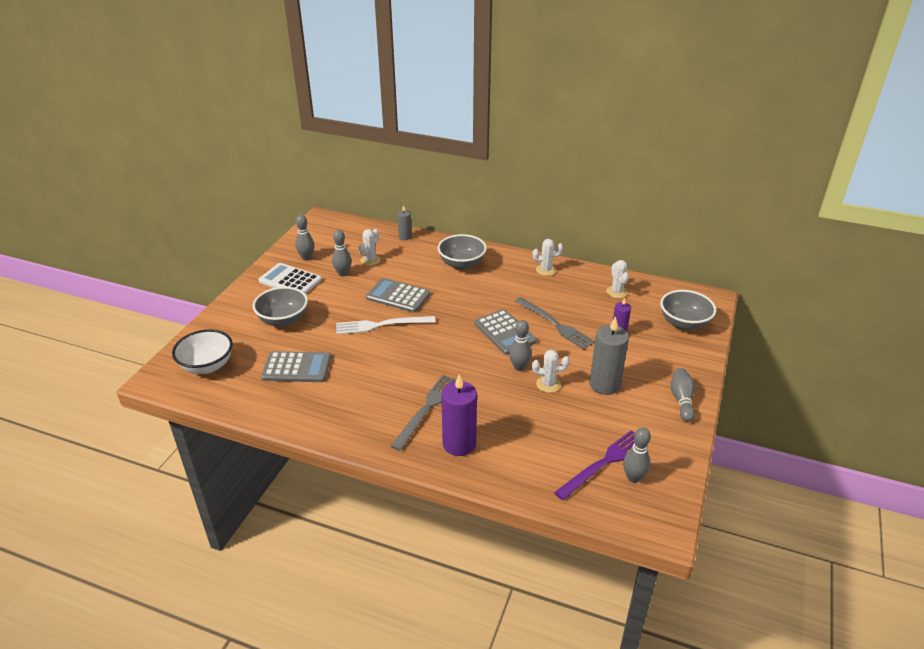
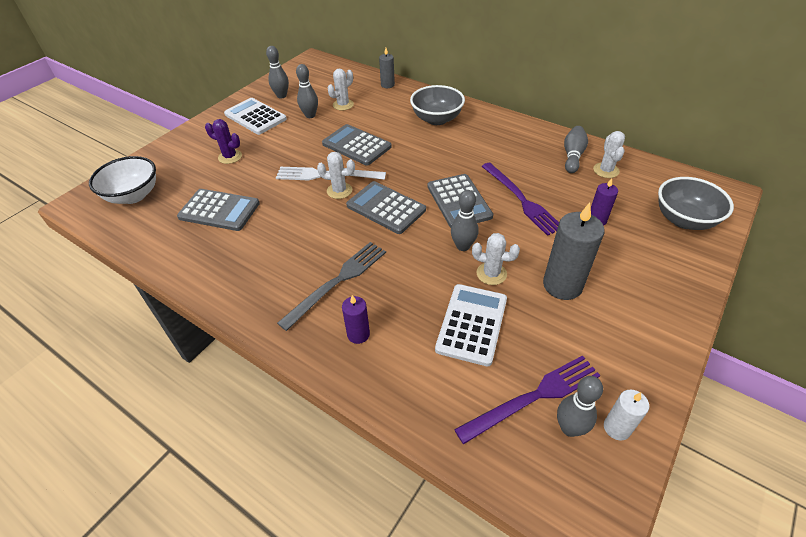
camera: 15 degrees right, 10 degrees up
(283, 320) = (230, 157): grey bowl -> purple cactus
(445, 346) = (386, 208): none -> grey calculator
(459, 444) = (358, 334): purple candle -> purple candle, size x0.55
(544, 422) = (472, 324): none -> white calculator
(546, 270) = (528, 136): white cactus -> white cactus (339, 191)
(555, 324) = (521, 200): grey fork -> purple fork
(665, 472) = (617, 428): none -> white candle
(681, 400) = (661, 323): grey bowling pin -> grey bowling pin (572, 156)

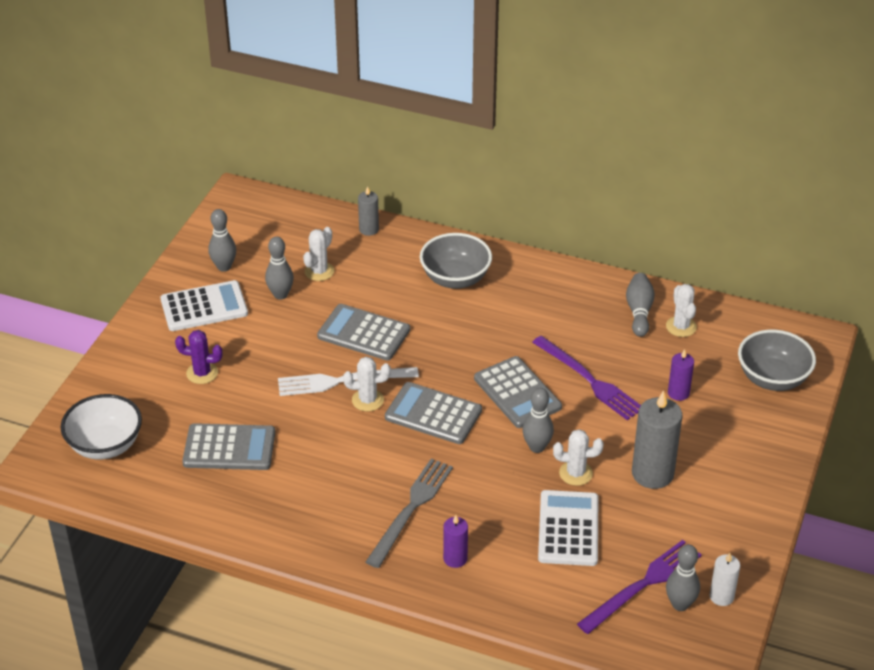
camera: 15 degrees left, 5 degrees down
(255, 117) = (204, 307): white calculator -> white calculator turned 135 degrees clockwise

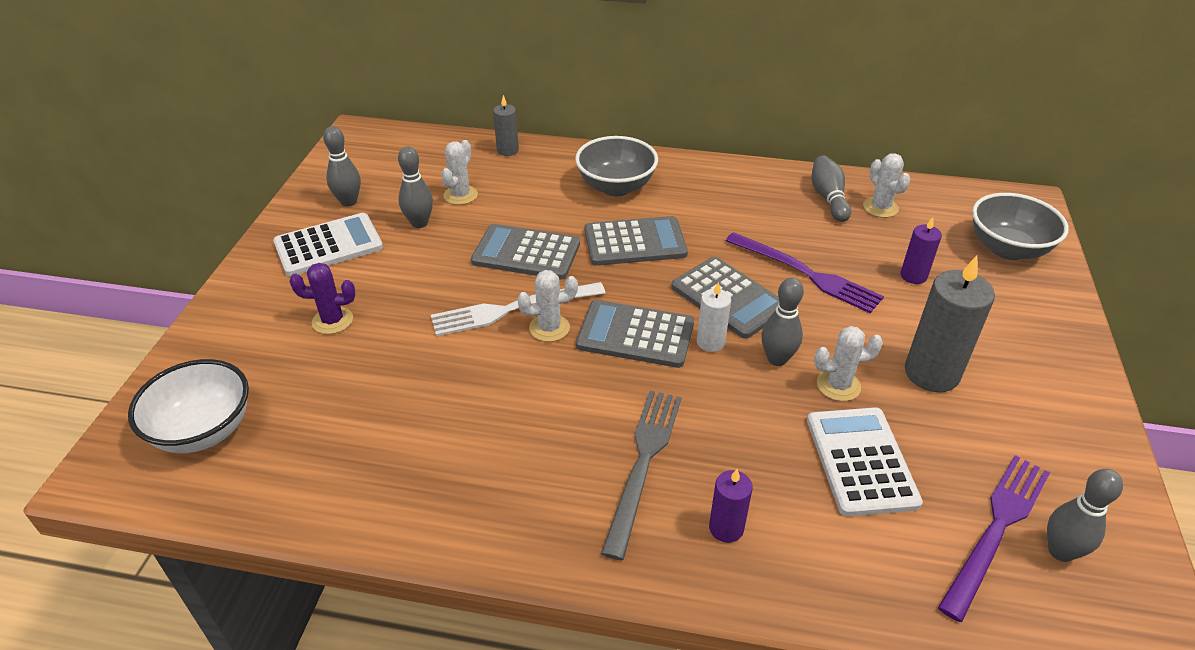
camera: 10 degrees left, 0 degrees up
(229, 448) = (378, 411): grey calculator -> grey calculator (635, 242)
(721, 596) = (1108, 530): white candle -> white candle (710, 342)

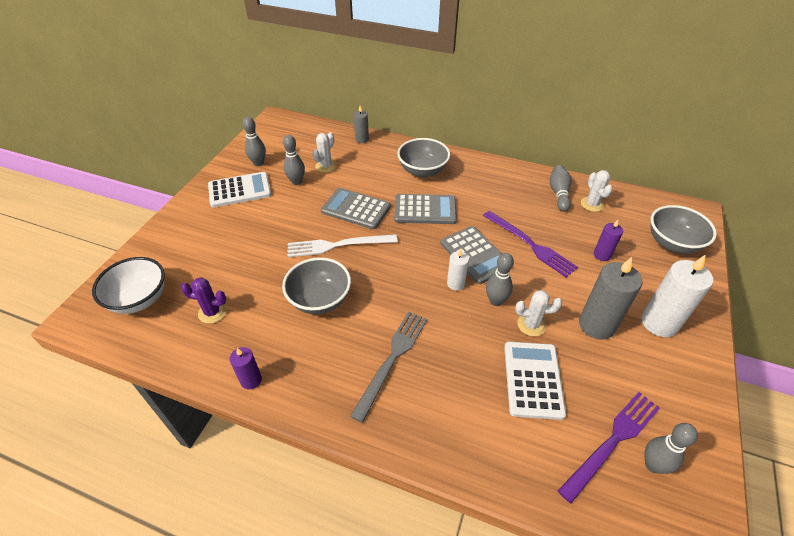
camera: 10 degrees right, 5 degrees up
(332, 321) = (229, 239): purple cactus -> purple cactus (212, 312)
(506, 392) = (320, 300): none -> grey bowl
(549, 328) = (357, 261): white cactus -> none
(635, 334) = (409, 272): grey calculator -> none
(726, 528) = (433, 411): purple candle -> purple candle (251, 380)
(1018, 358) = (659, 323): none -> white candle

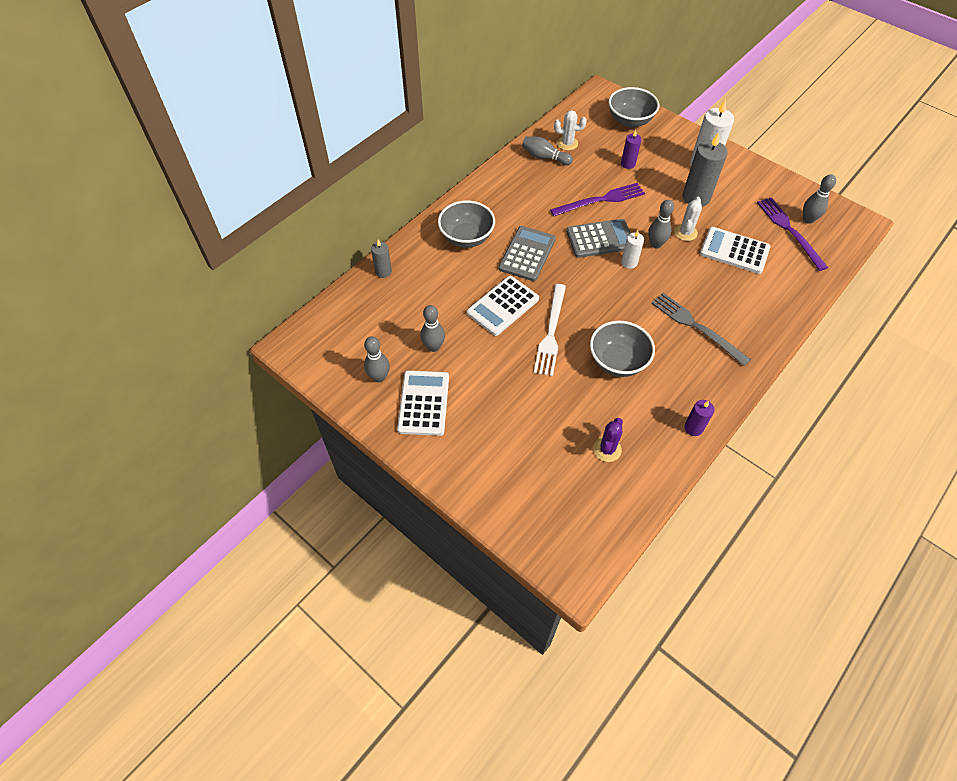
camera: 70 degrees left, 10 degrees up
(139, 299) = (568, 514): white bowl -> none
(326, 166) = (417, 315): white cactus -> none
(356, 209) = (503, 306): grey calculator -> white calculator

